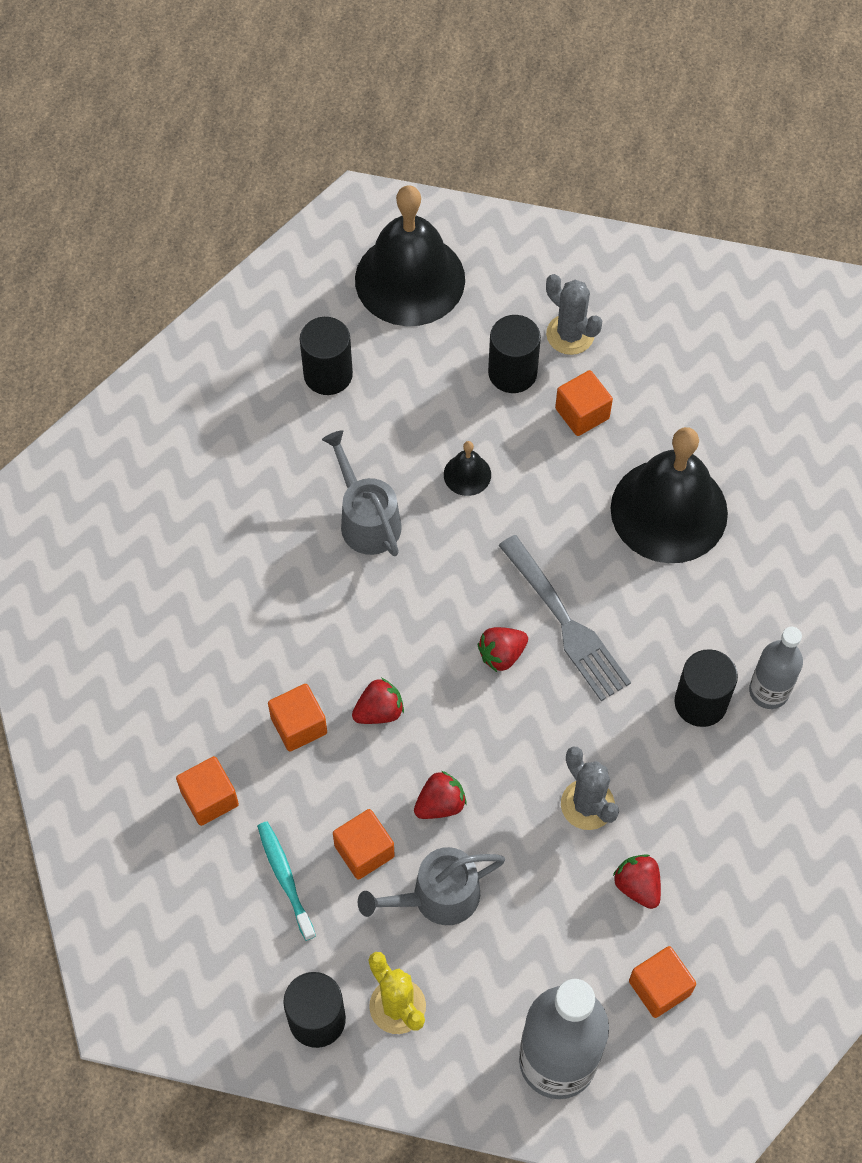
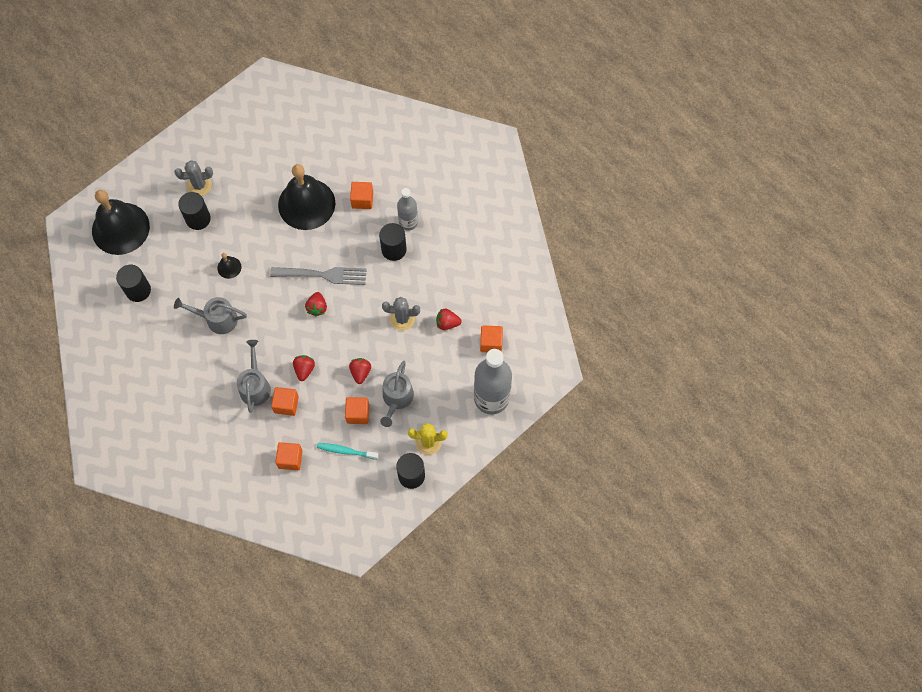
camera: 55 degrees left, 5 degrees up
(296, 655) = (255, 386): none -> grey watering can
(582, 413) = (238, 205): orange cube -> orange cube (362, 200)

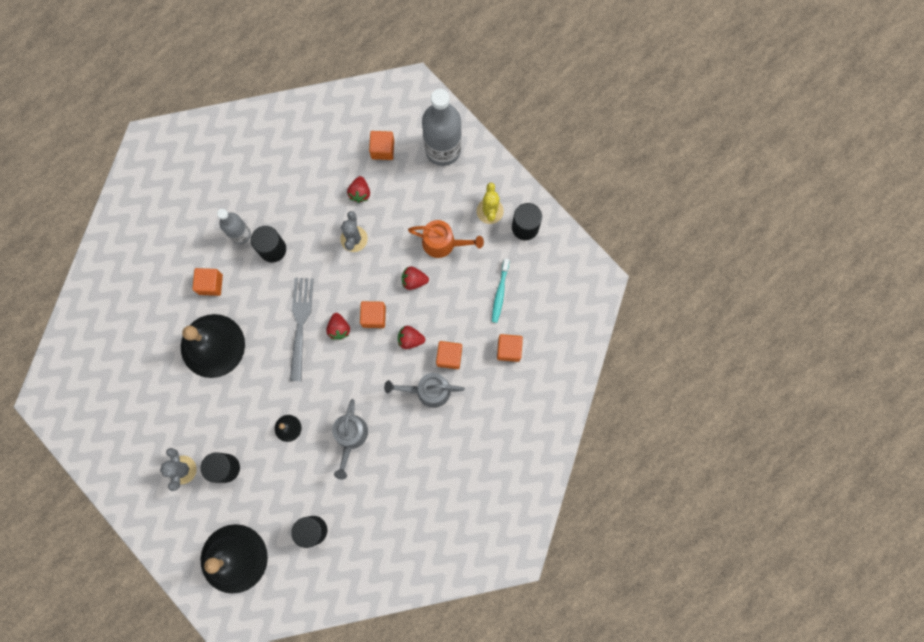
camera: 90 degrees left, 10 degrees up
(317, 307) = (339, 329): red strawberry -> red strawberry turned 75 degrees clockwise
(358, 414) = (459, 282): orange cube -> orange cube (374, 316)
(396, 398) = (443, 243): grey watering can -> orange watering can

